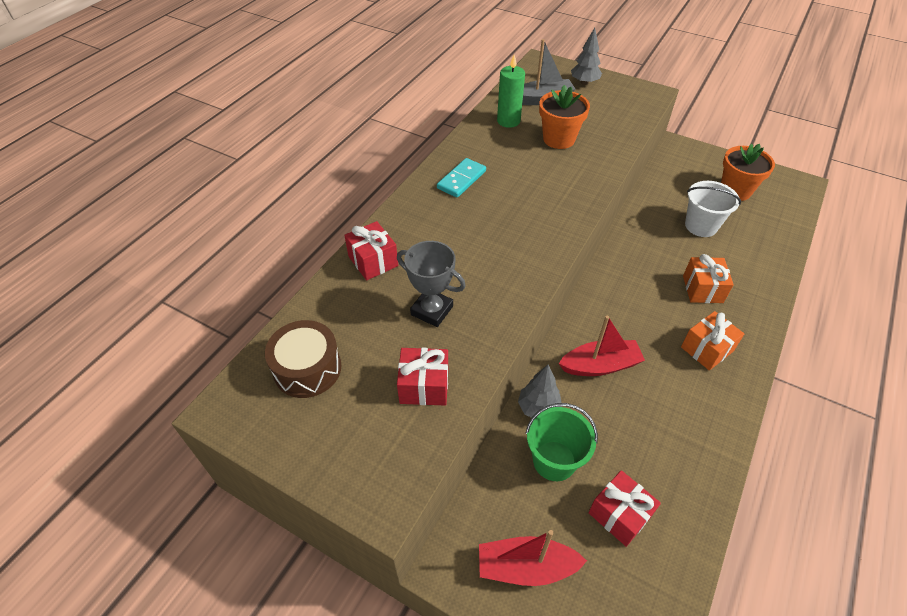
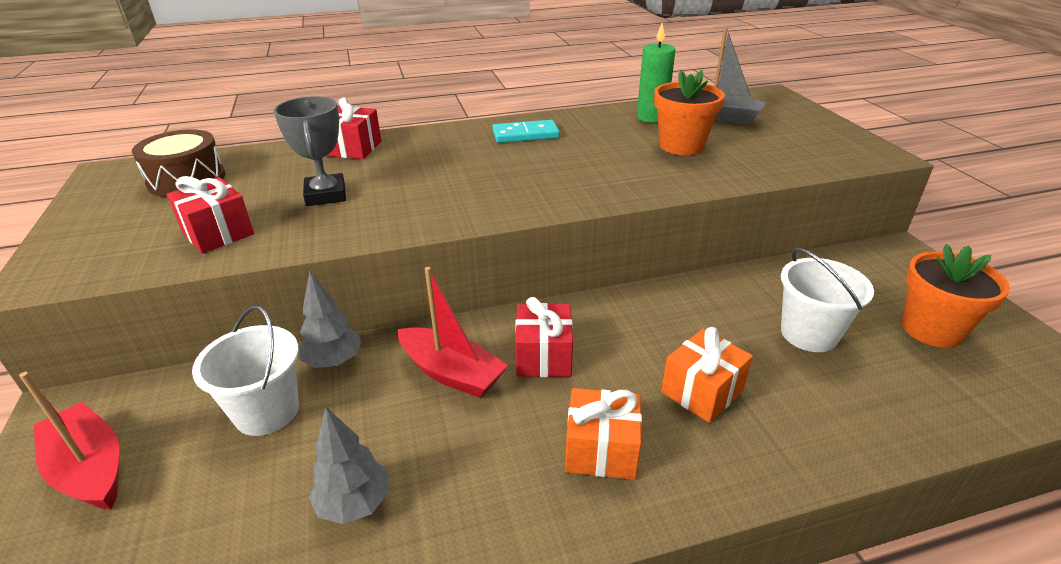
camera: 45 degrees right, 15 degrees down
(554, 461) = (267, 411): green bucket -> white bucket
(584, 82) = (798, 121): grey tree -> grey tree (355, 504)
(619, 514) = (224, 511): red gift -> red gift (543, 356)

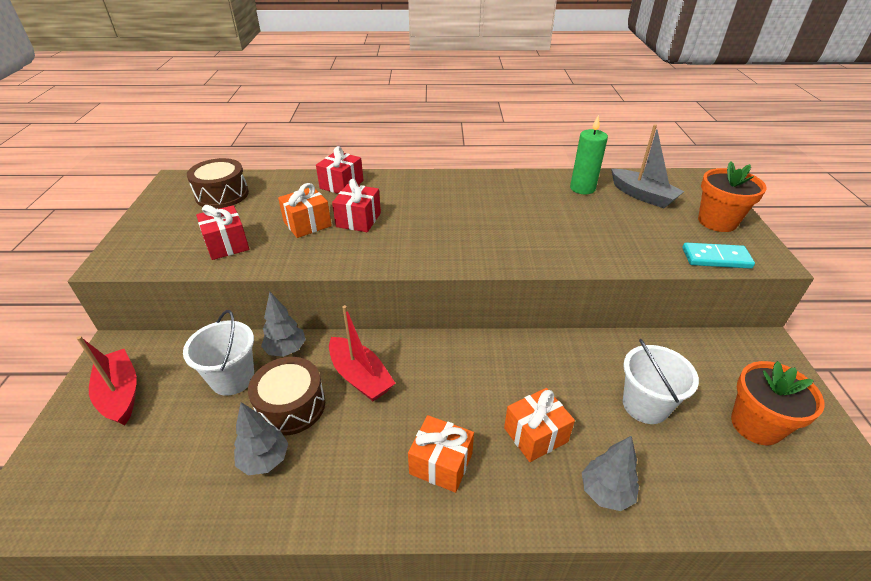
camera: 15 degrees right, 5 degrees up
(326, 195) = (307, 224): grey trophy -> orange gift
(367, 427) = (291, 406): none -> brown drum
(525, 135) = (472, 191): turquoise domino -> turquoise domino (716, 258)
(543, 356) = (429, 378): red gift -> red gift (358, 220)
(681, 146) = (594, 221): orange flower pot -> orange flower pot (717, 221)
(812, 435) = (605, 492): none -> grey tree

